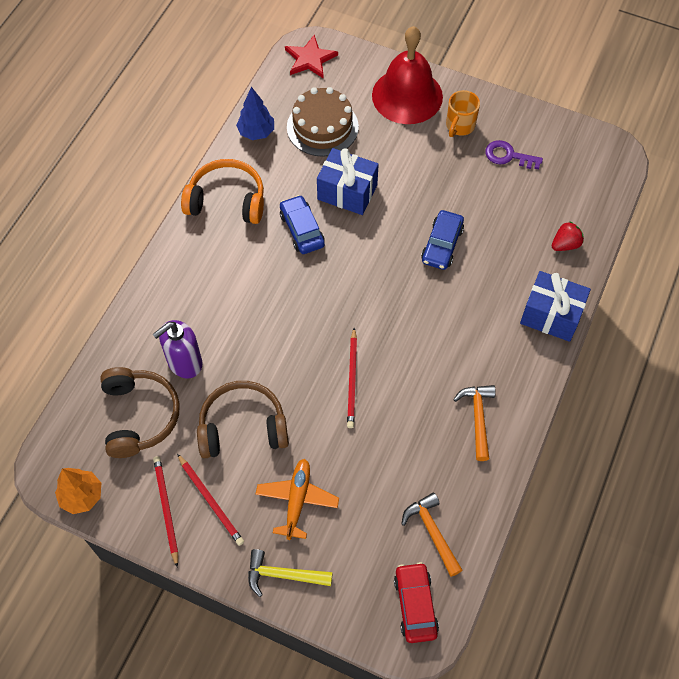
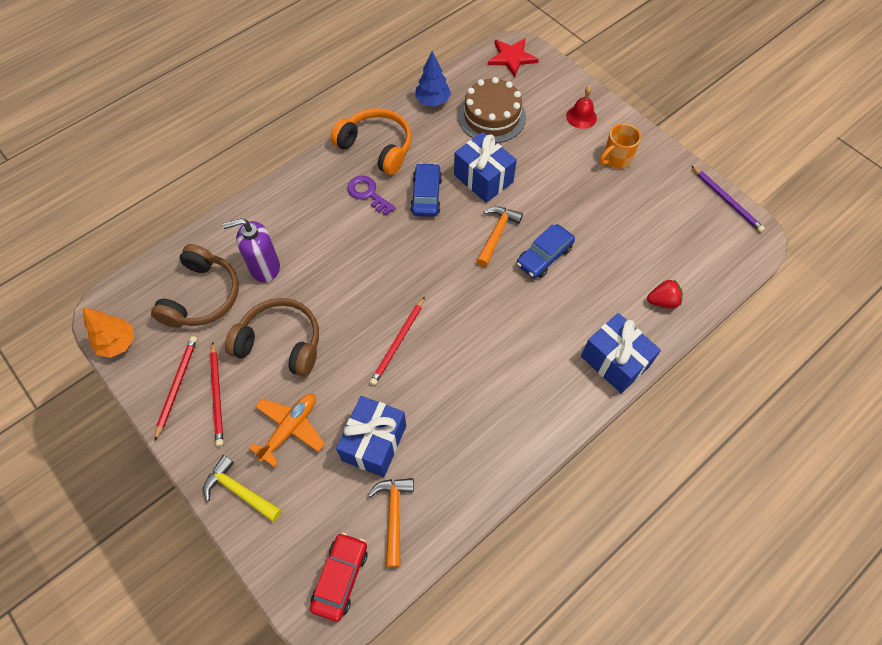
camera: 25 degrees right, 0 degrees up
(380, 478) = (374, 443): none -> blue gift
(407, 96) = (581, 117): red bell -> red bell, size x0.45
(478, 418) = (494, 427): orange hammer -> orange hammer (497, 234)
(508, 156) = (648, 201): purple key -> purple key (368, 194)
(575, 129) = (726, 200): none -> purple pencil

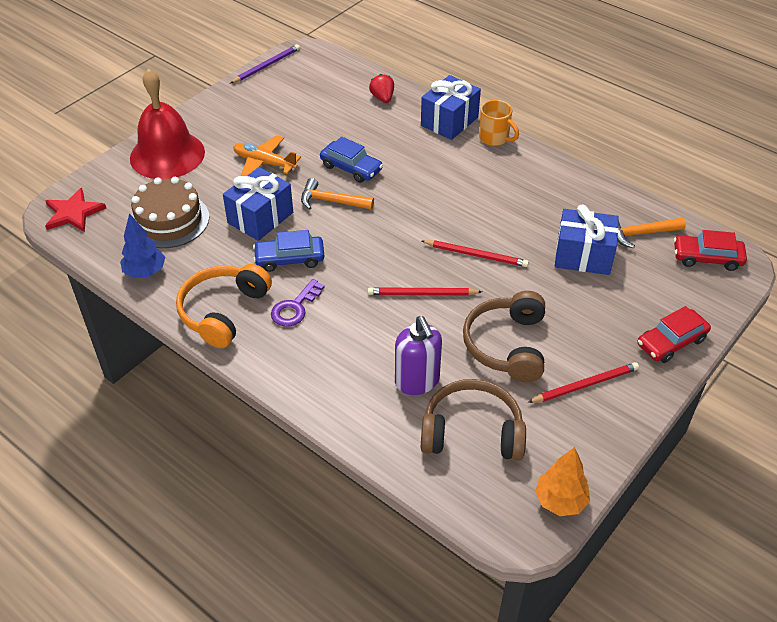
camera: 100 degrees left, 15 degrees down
(177, 385) = (588, 424): red pencil -> red pencil (422, 294)
(239, 491) = (671, 342): yellow hammer -> red car
(290, 429) = (595, 318): orange plane -> orange plane (264, 163)
(581, 117) = (167, 155): red bell -> red bell, size x2.23
(616, 159) = (224, 129): orange mug -> orange mug (494, 138)

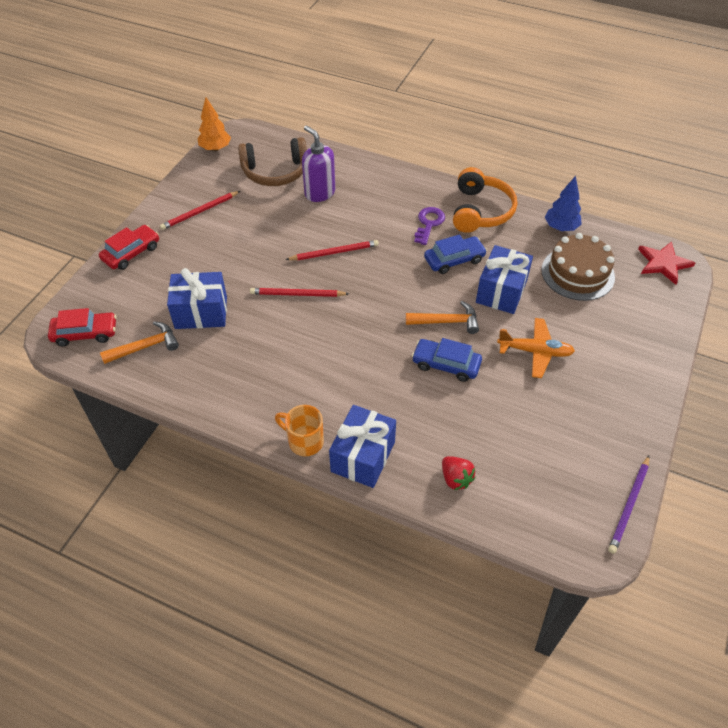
camera: 165 degrees right, 5 degrees up
(167, 155) = (636, 341): red bell -> none
(507, 345) = (259, 227): brown headphones -> none

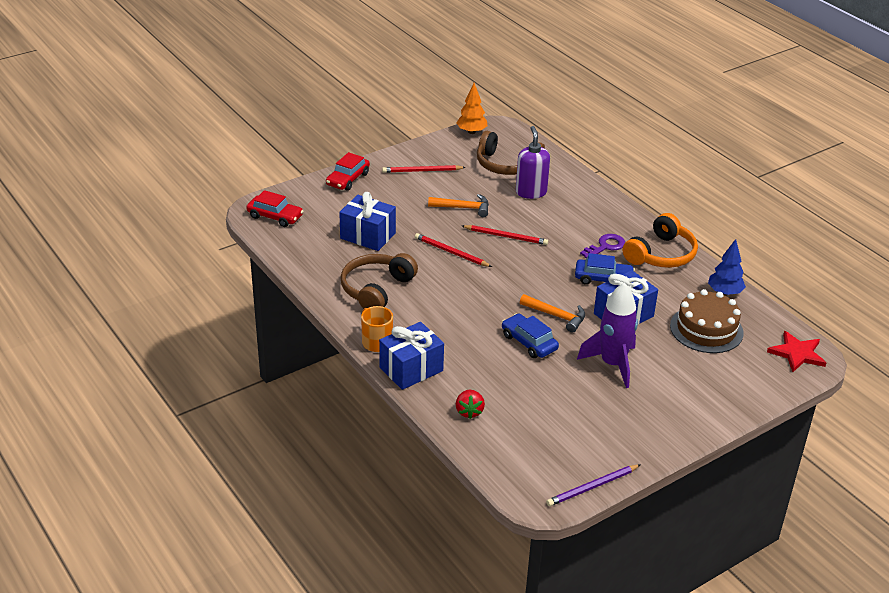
camera: 30 degrees right, 15 degrees down
(131, 253) = (347, 179): red car -> red car turned 135 degrees clockwise
(145, 346) = (310, 241): orange hammer -> orange hammer (463, 208)
(257, 374) = (376, 289): none -> brown headphones
(535, 351) = (612, 364): orange plane -> purple rocket

